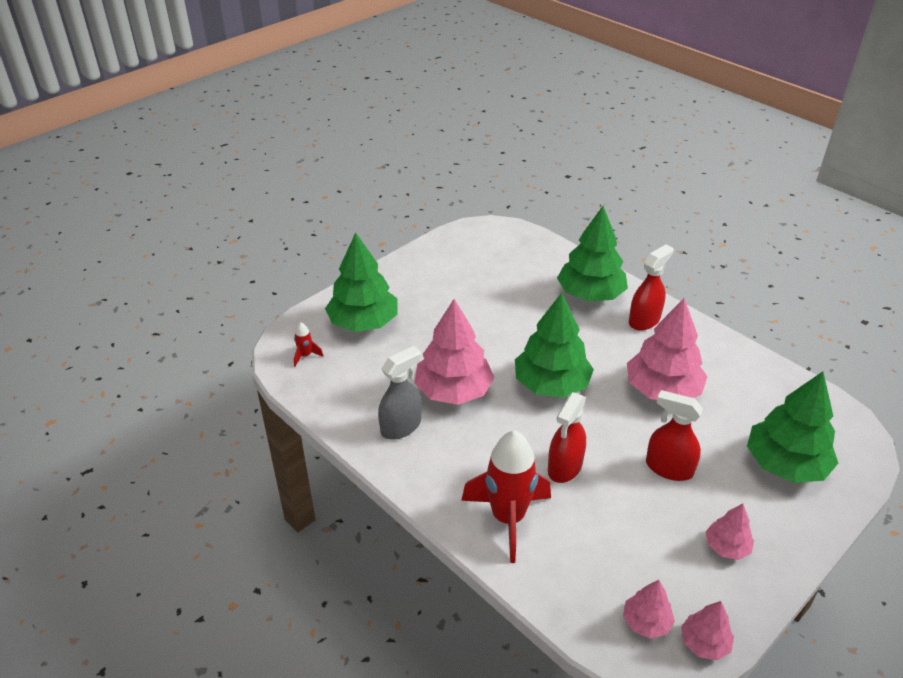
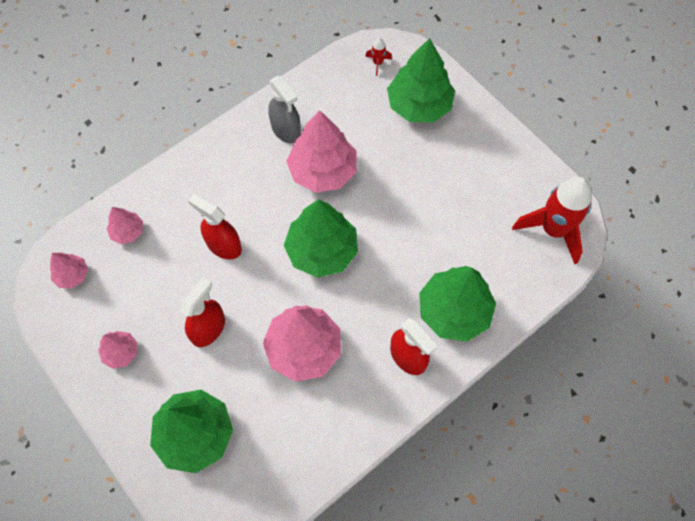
camera: 95 degrees right, 25 degrees up
(508, 518) = (180, 196): red rocket -> red rocket (553, 230)
(704, 643) = (46, 310): pink tree -> pink tree (127, 232)

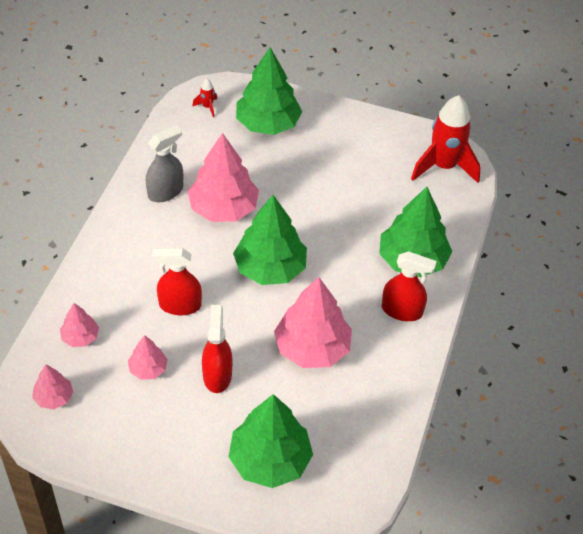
camera: 35 degrees left, 15 degrees down
(121, 352) = (151, 434): pink tree -> pink tree (148, 369)
(286, 130) = (165, 192): grey spray bottle -> grey spray bottle turned 60 degrees counterclockwise

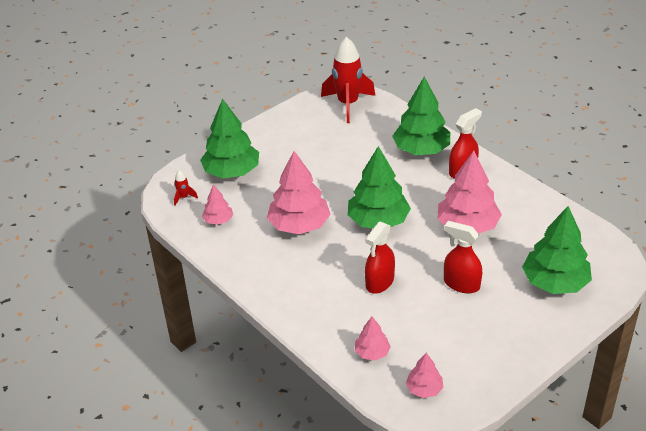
camera: 55 degrees left, 10 degrees down
(148, 369) = (431, 321): pink tree -> pink tree (218, 220)
(165, 192) = (255, 251): grey spray bottle -> none

